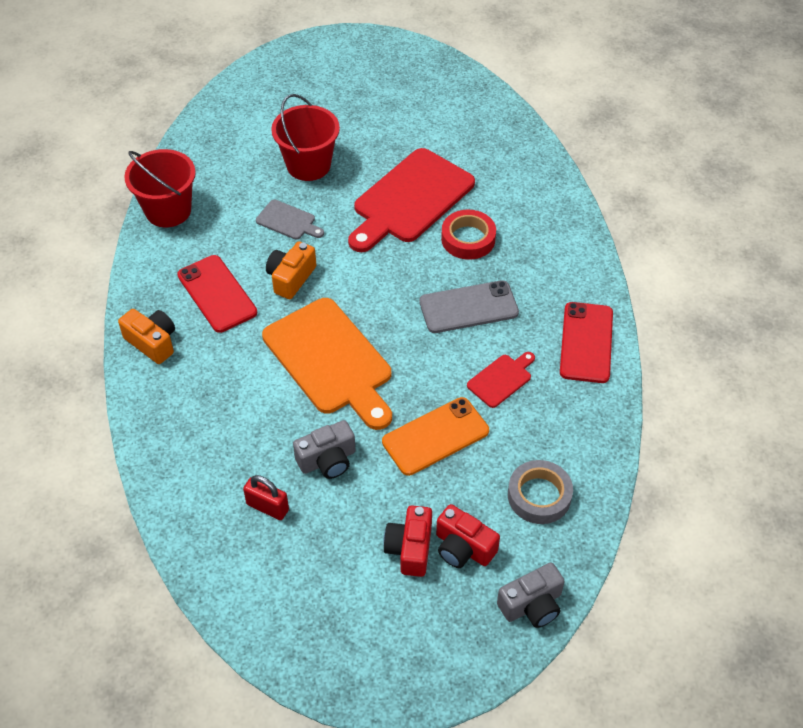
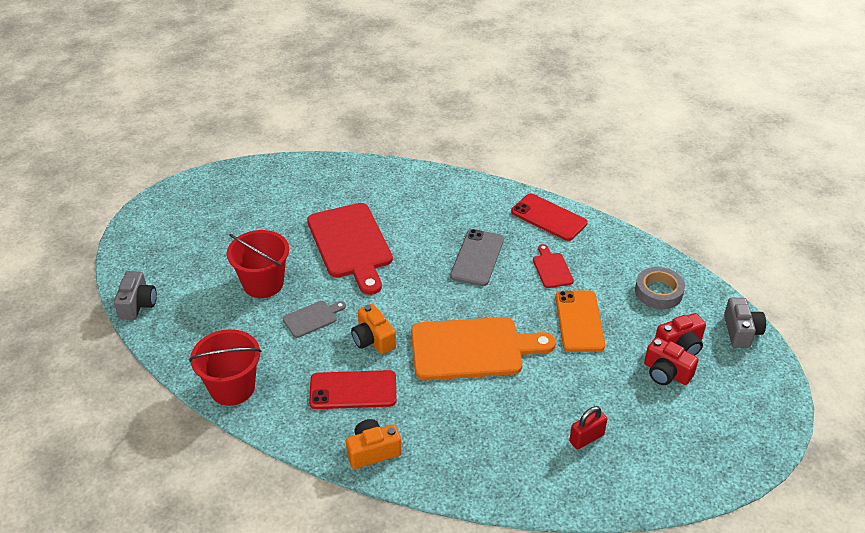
camera: 60 degrees left, 10 degrees down
(327, 460) = (564, 387): grey camera -> grey camera (138, 304)
(468, 239) = (414, 232): red tape -> none

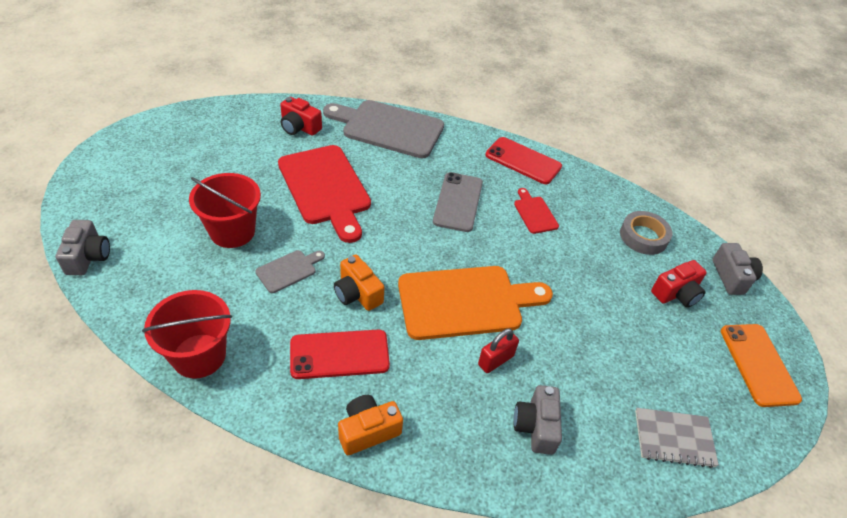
camera: 10 degrees left, 5 degrees up
(417, 185) = (388, 128): none -> grey cutting board
(521, 454) = (536, 426): none -> grey camera
(579, 321) = (571, 268): orange phone -> orange phone (758, 364)
(586, 438) = (602, 404): red padlock -> red padlock (496, 360)
(647, 469) = (674, 438): none -> grey notebook
(666, 373) = (669, 324): red camera -> red camera (299, 127)

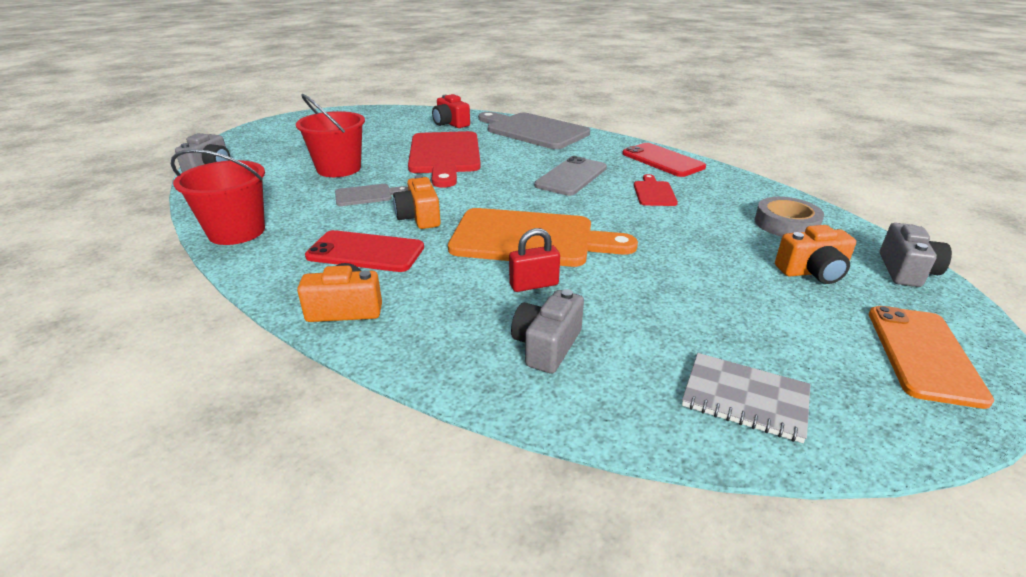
camera: 25 degrees right, 15 degrees down
(676, 293) = (812, 272): red camera -> orange camera

